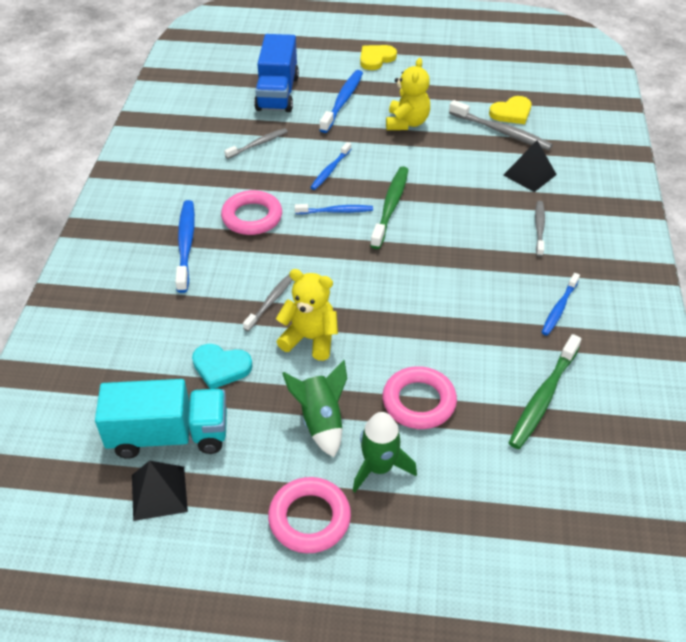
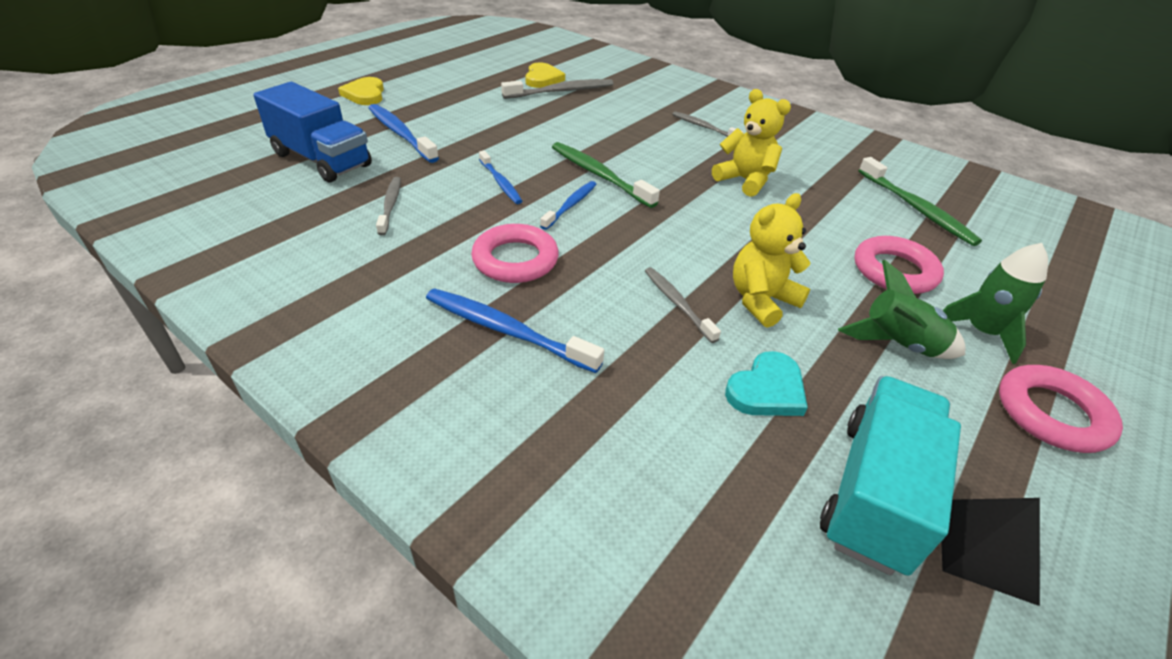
camera: 60 degrees left, 5 degrees down
(407, 123) = (486, 120): yellow teddy bear -> yellow teddy bear (745, 181)
(530, 175) = (632, 104): black pyramid -> none
(559, 308) = (810, 159): blue toothbrush -> none

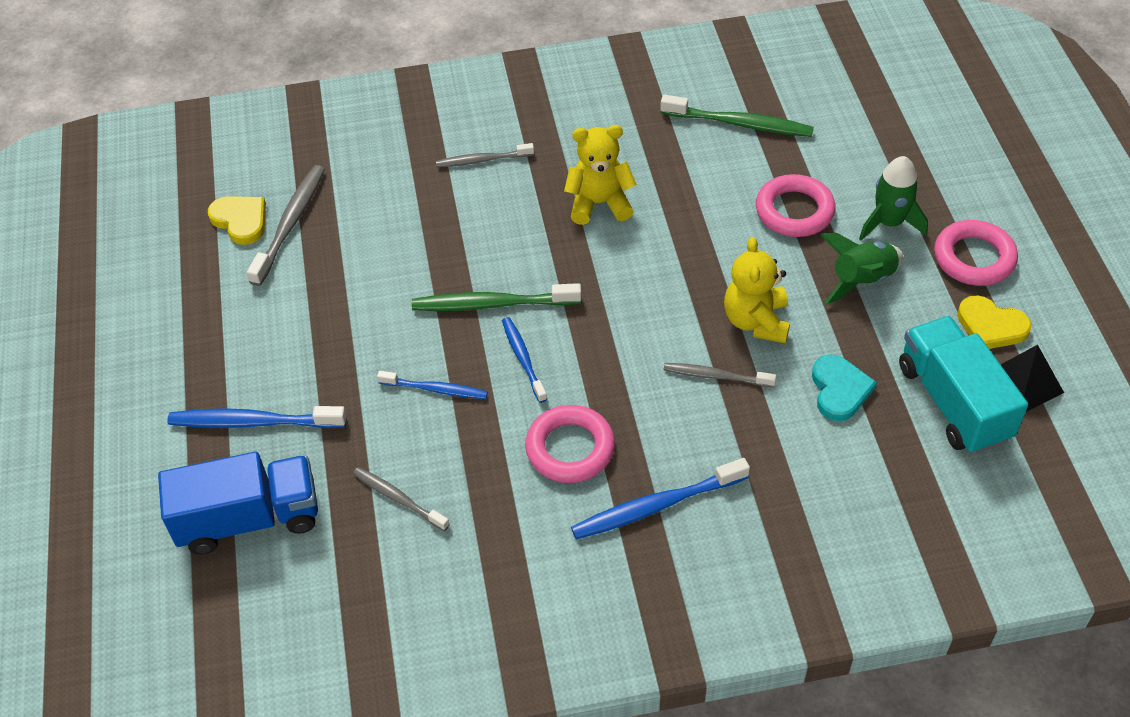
camera: 45 degrees left, 10 degrees up
(365, 94) = (116, 410): yellow heart -> yellow heart (991, 326)

